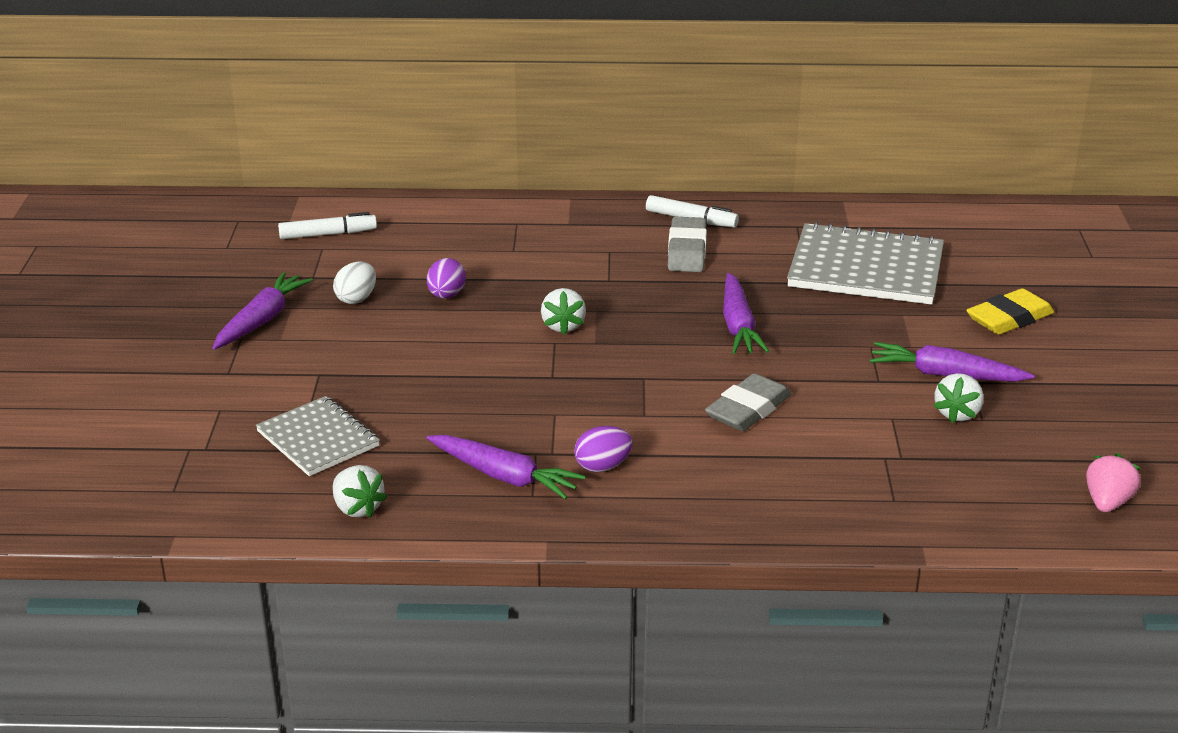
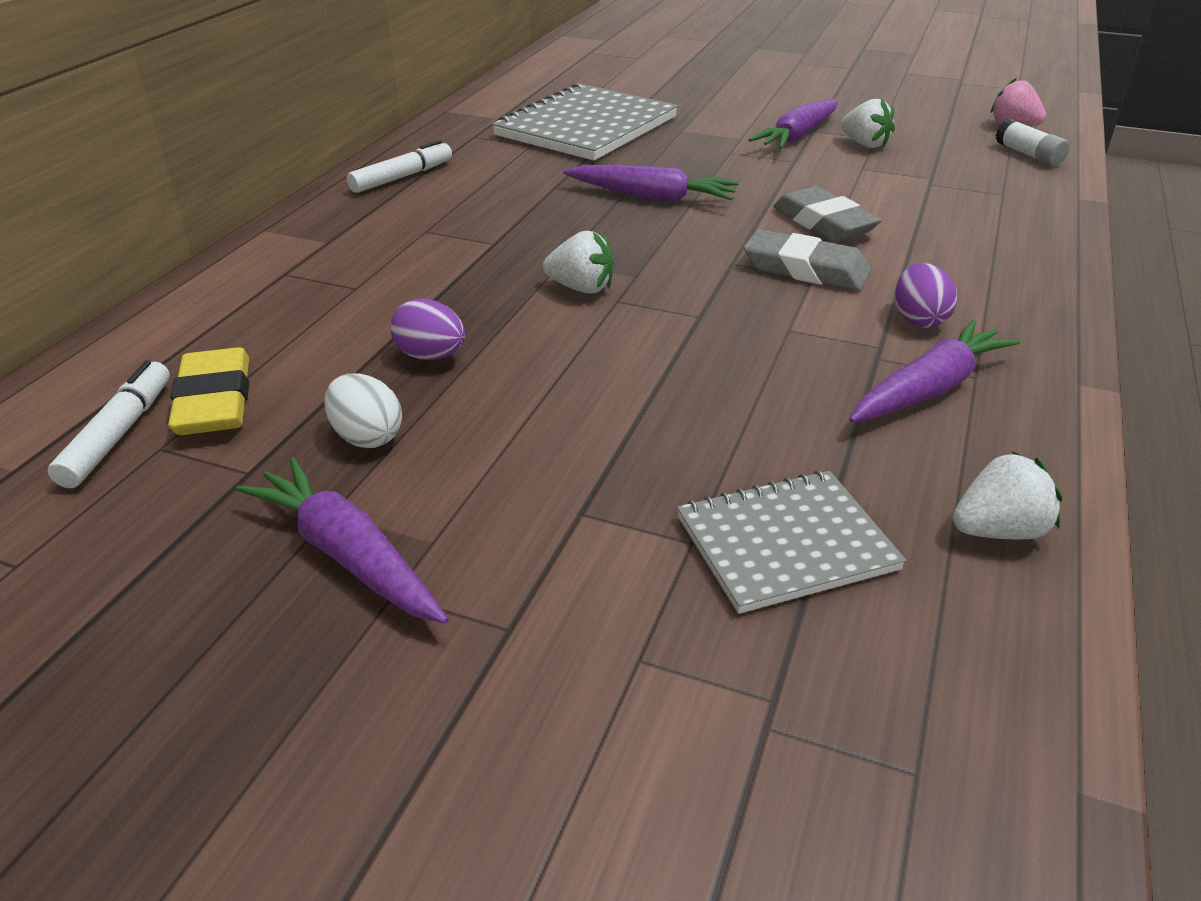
camera: 70 degrees left, 5 degrees up
(687, 251) = (470, 191): grey eraser -> grey eraser (805, 269)
(1009, 318) = (717, 98): yellow eraser -> yellow eraser (214, 401)
(1020, 514) = (1028, 155): none -> white glue stick

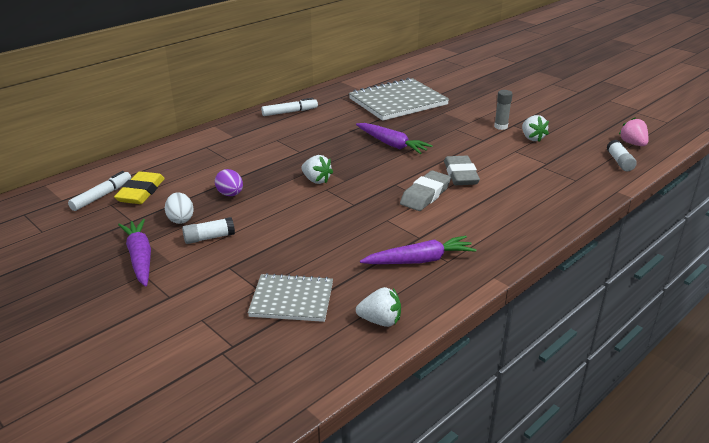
camera: 25 degrees right, 5 degrees down
(472, 460) = (209, 238): none -> white glue stick
(797, 136) = (501, 126): purple carrot -> grey glue stick
(805, 269) = (425, 195): grey eraser -> grey eraser turned 75 degrees clockwise
(919, 319) = (452, 230): purple egg -> none

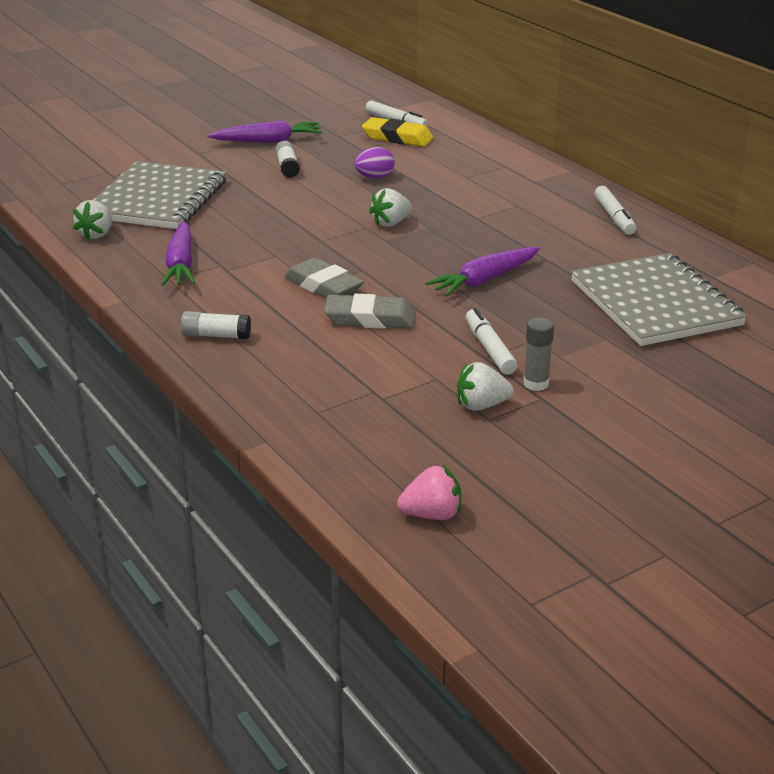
camera: 100 degrees right, 0 degrees up
(180, 219) = (331, 155): white egg -> none
(292, 300) = (158, 199): grey notebook -> grey notebook, size x1.65
(473, 139) = (489, 349): none -> white marker
(619, 162) = (363, 474): white glue stick -> white glue stick (216, 335)

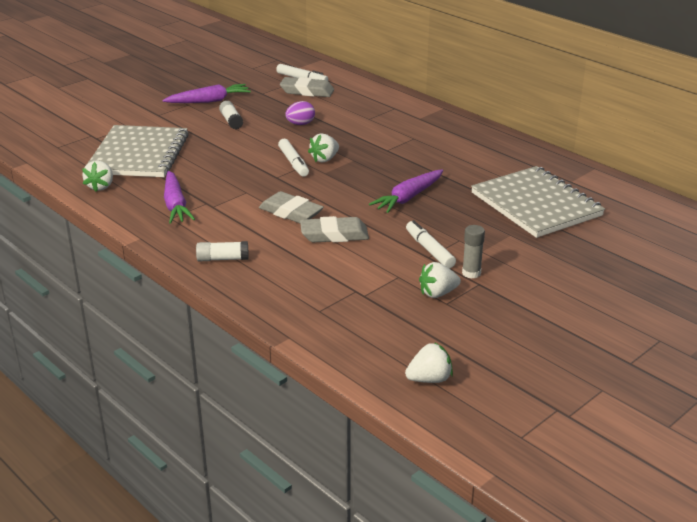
camera: 10 degrees left, 0 degrees up
(397, 138) = (307, 91): yellow eraser -> grey eraser
(432, 514) = (429, 379): pink strawberry -> white strawberry
(614, 217) = (486, 141): white marker -> white marker (293, 163)

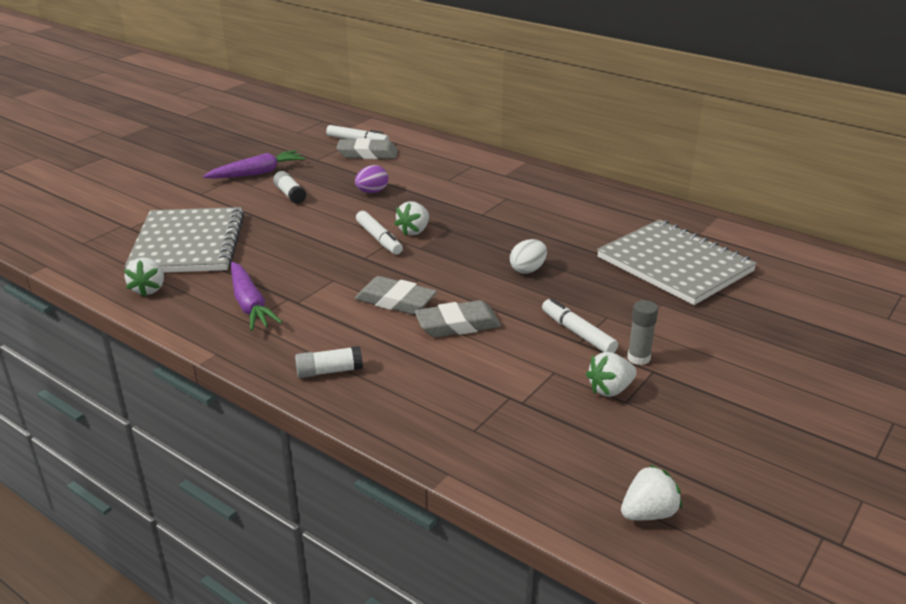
camera: 10 degrees left, 0 degrees up
(408, 198) = (528, 269): purple carrot -> white egg

